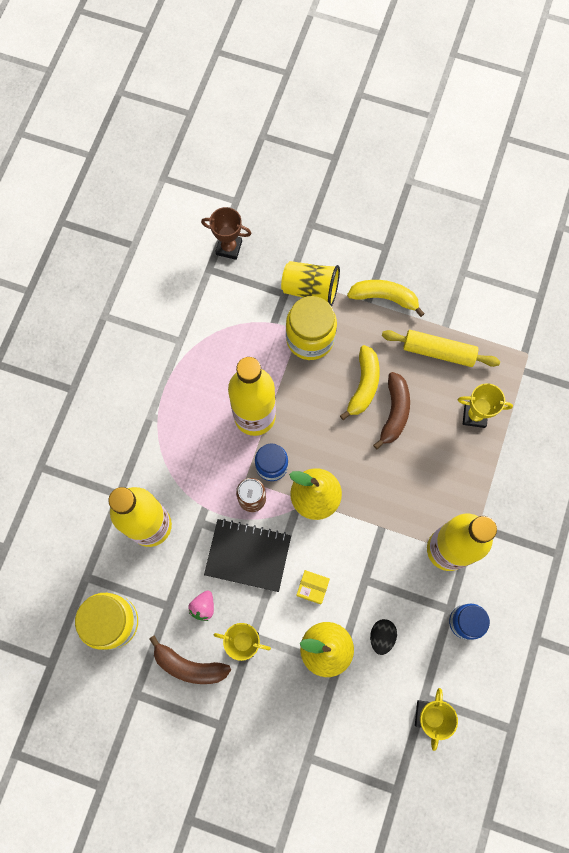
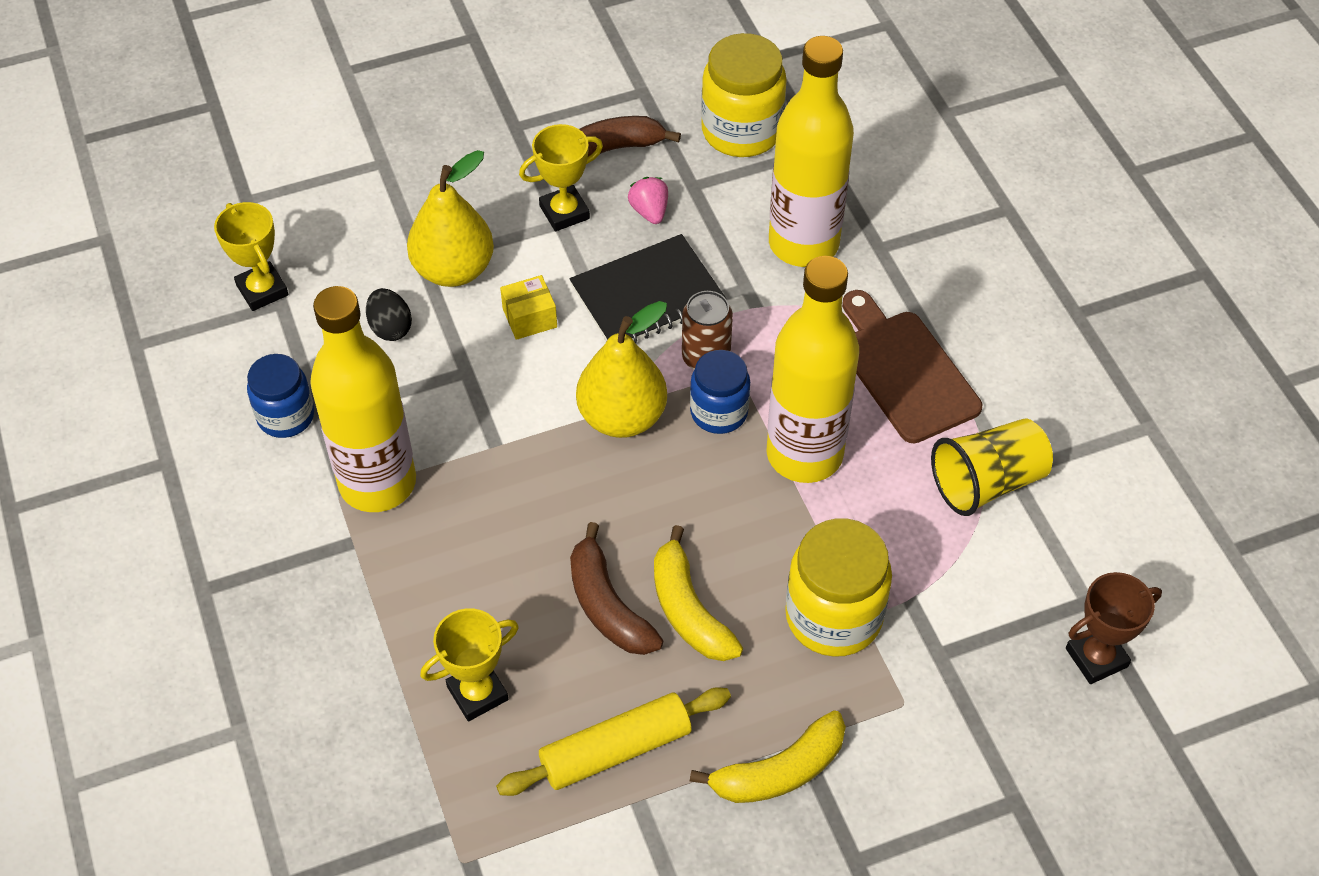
camera: 140 degrees right, 20 degrees down
(174, 421) = (905, 371): none -> brown cutting board
(310, 289) = (907, 692): yellow cup -> yellow cup (987, 482)

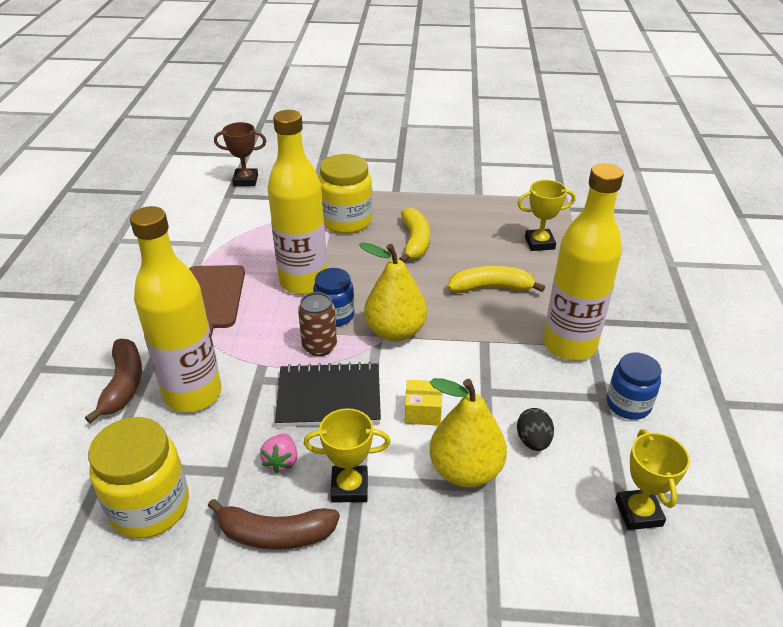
camera: 155 degrees left, 15 degrees down
(608, 605) = (455, 254): brown banana -> brown banana (123, 385)
(615, 750) = (480, 210): yellow rolling pin -> none
(779, 771) = (411, 187): yellow banana -> yellow banana (491, 288)
(987, 482) = (222, 243): yellow cup -> none

